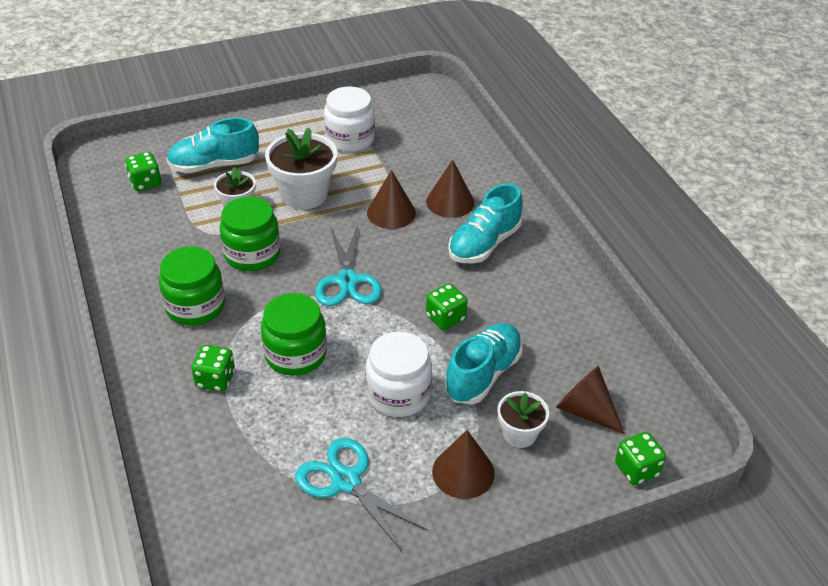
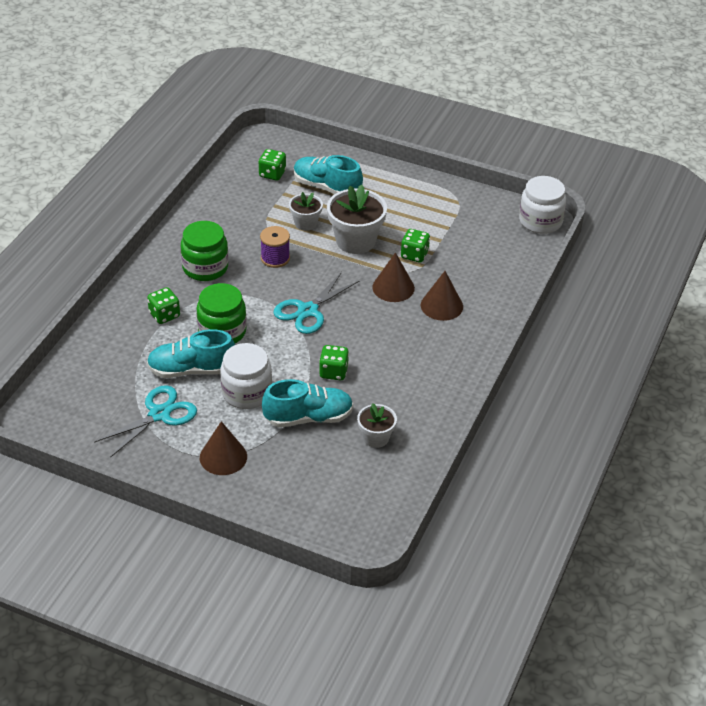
camera: 45 degrees right, 0 degrees up
(252, 254) = (275, 258): green jar -> purple spool
(346, 481) = (159, 414): turquoise scissors -> turquoise scissors turned 45 degrees clockwise
(350, 139) = (436, 222): white jar -> white jar (540, 221)
(484, 244) = (423, 346): turquoise shoe -> turquoise shoe (191, 370)
(519, 434) = (281, 463): white flower pot -> white flower pot (376, 438)
(585, 410) = (337, 480): brown cone -> none
(637, 469) = (318, 530): green dice -> green dice (414, 255)

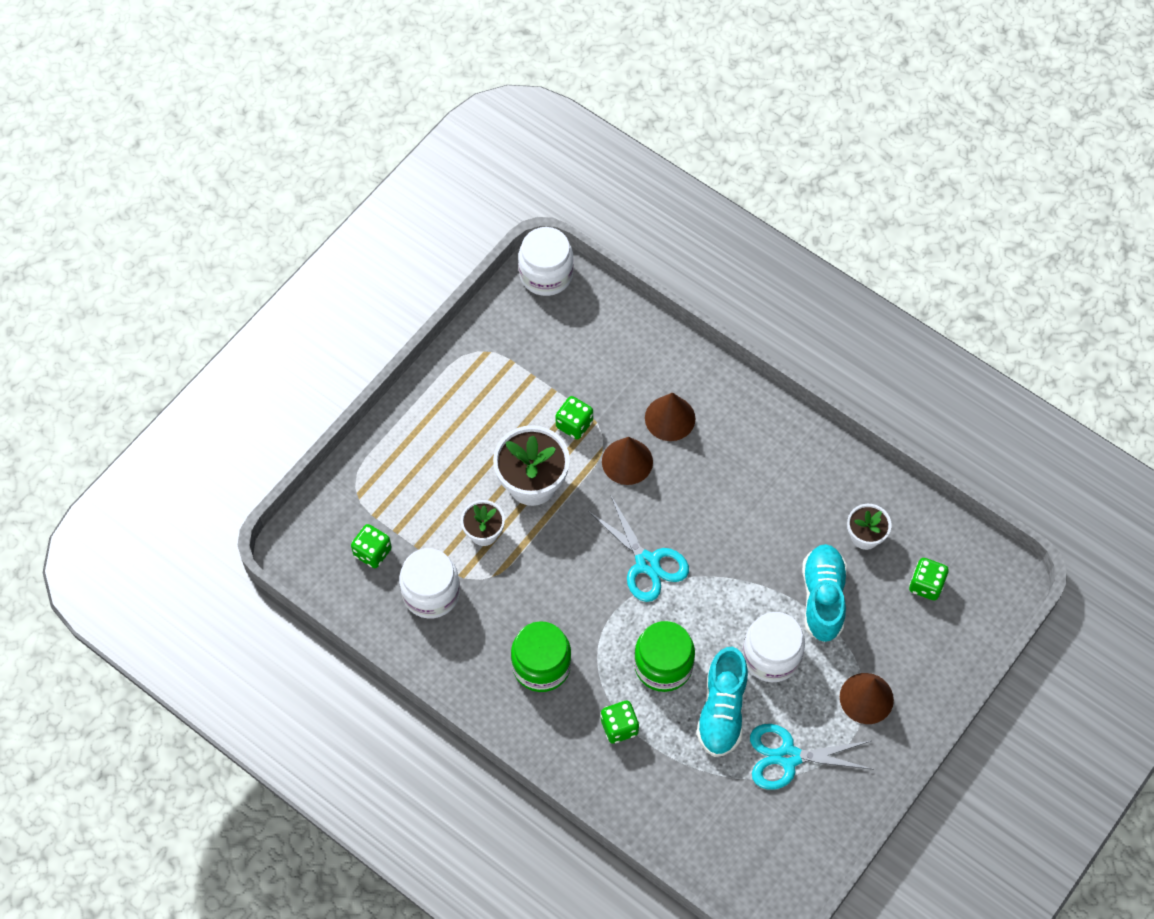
camera: 75 degrees left, 20 degrees up
(159, 414) = (788, 757): turquoise scissors -> turquoise scissors turned 60 degrees counterclockwise
(248, 205) = (431, 593): none -> white jar
(275, 258) = (543, 581): purple spool -> none
(326, 187) = (418, 493): turquoise shoe -> none
(333, 372) = (756, 557): green dice -> green dice (926, 585)

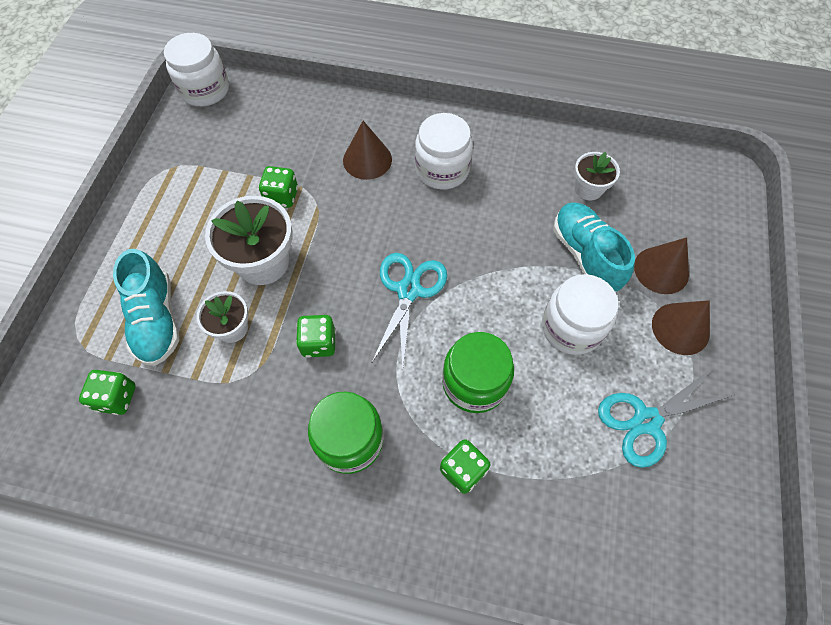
camera: 25 degrees left, 0 degrees up
(431, 593) = (197, 414): white jar -> white jar (442, 169)
(627, 461) = (346, 209): brown cone -> brown cone (661, 270)
(647, 563) = (408, 290): turquoise scissors -> turquoise scissors turned 105 degrees counterclockwise
(722, 710) = (556, 403): turquoise shoe -> turquoise shoe (157, 320)
(926, 585) = (664, 207): green dice -> green dice (319, 343)

